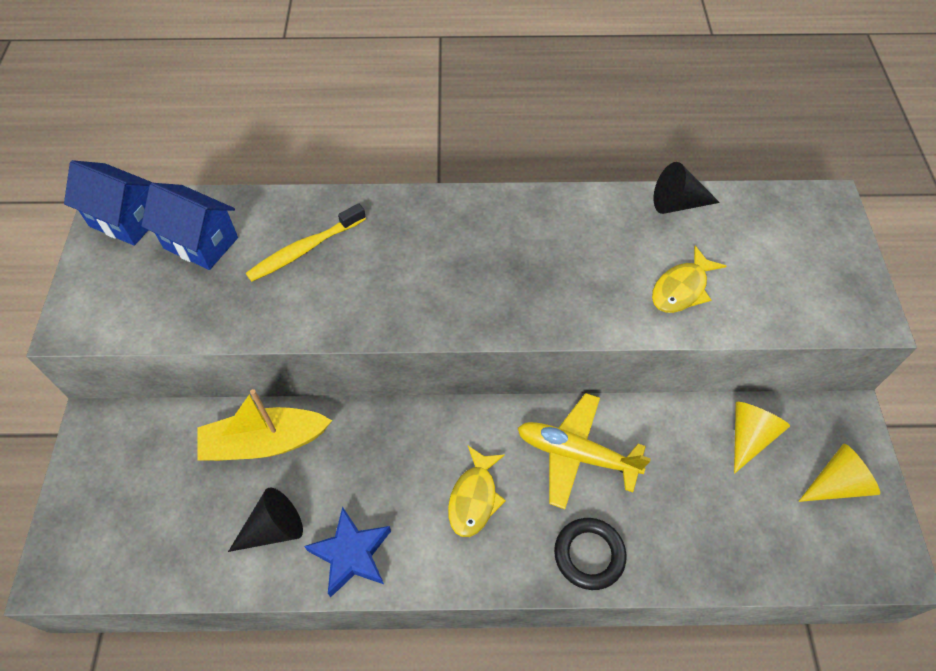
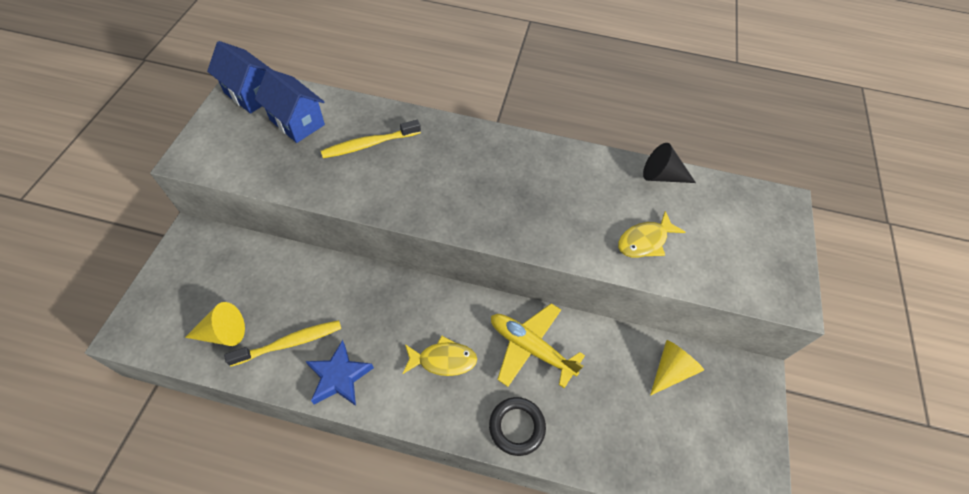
camera: 10 degrees right, 0 degrees up
(264, 442) = (304, 279): yellow boat -> none
(274, 528) = (290, 343): black cone -> yellow toothbrush
(474, 498) = (443, 360): yellow fish -> yellow fish turned 120 degrees counterclockwise
(836, 484) = (731, 426): yellow cone -> yellow cone (223, 333)

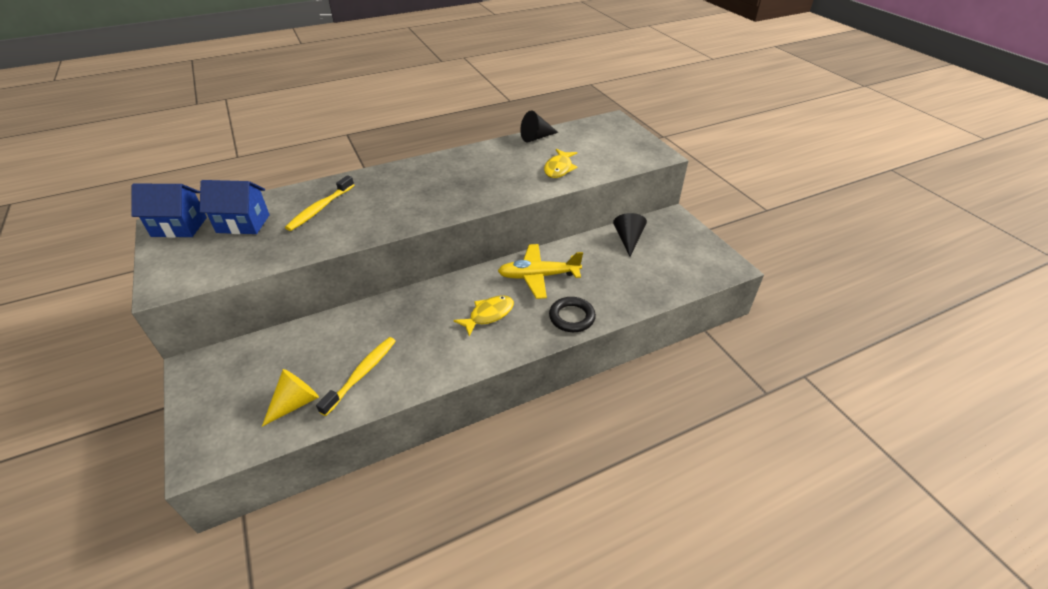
camera: 35 degrees left, 15 degrees down
(339, 377) = (423, 368): blue star -> none
(670, 370) = (628, 239): yellow cone -> black cone

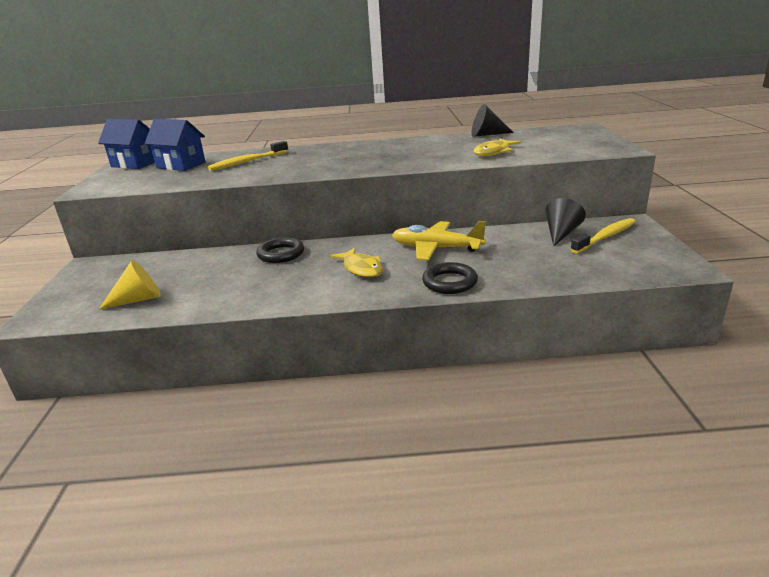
camera: 25 degrees right, 15 degrees down
(362, 374) = (209, 290): yellow toothbrush -> yellow toothbrush (605, 237)
(400, 309) = (281, 254): none -> black ring
(488, 315) = (361, 268): yellow fish -> yellow fish turned 75 degrees clockwise

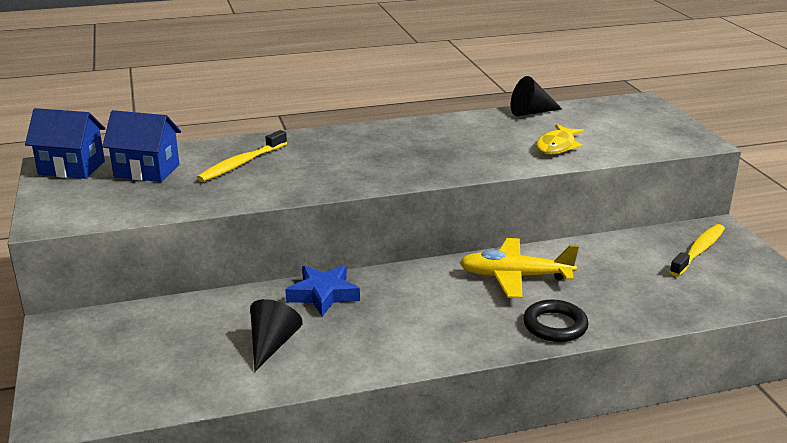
camera: 15 degrees left, 0 degrees up
(138, 299) = (177, 377): yellow cone -> none
(281, 254) = (323, 295): black ring -> blue star
(361, 268) = (440, 312): yellow fish -> none
(561, 233) = (648, 248): black cone -> black cone (272, 344)

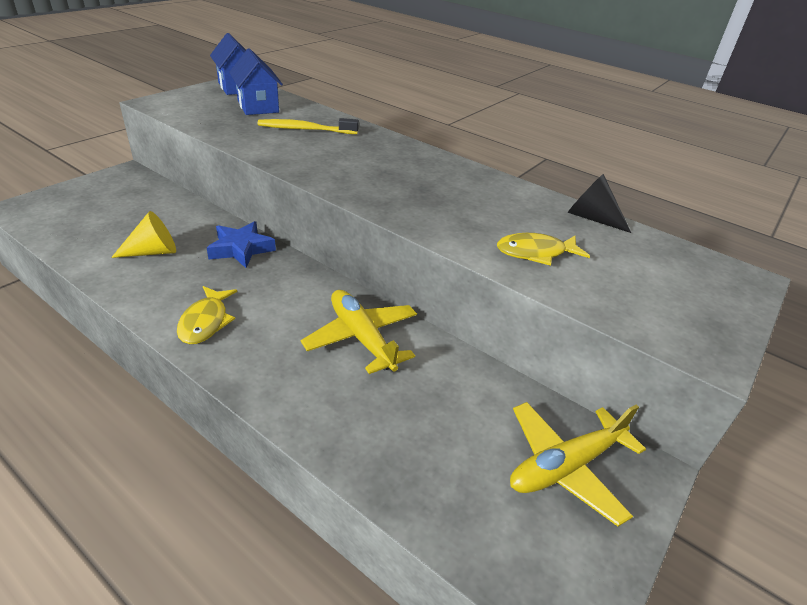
camera: 50 degrees right, 10 degrees up
(272, 344) = (153, 252): black cone -> yellow cone
(424, 341) = (206, 322): none -> yellow fish
(555, 325) = (292, 394): black ring -> none
(699, 251) = (566, 467): yellow toothbrush -> yellow plane

